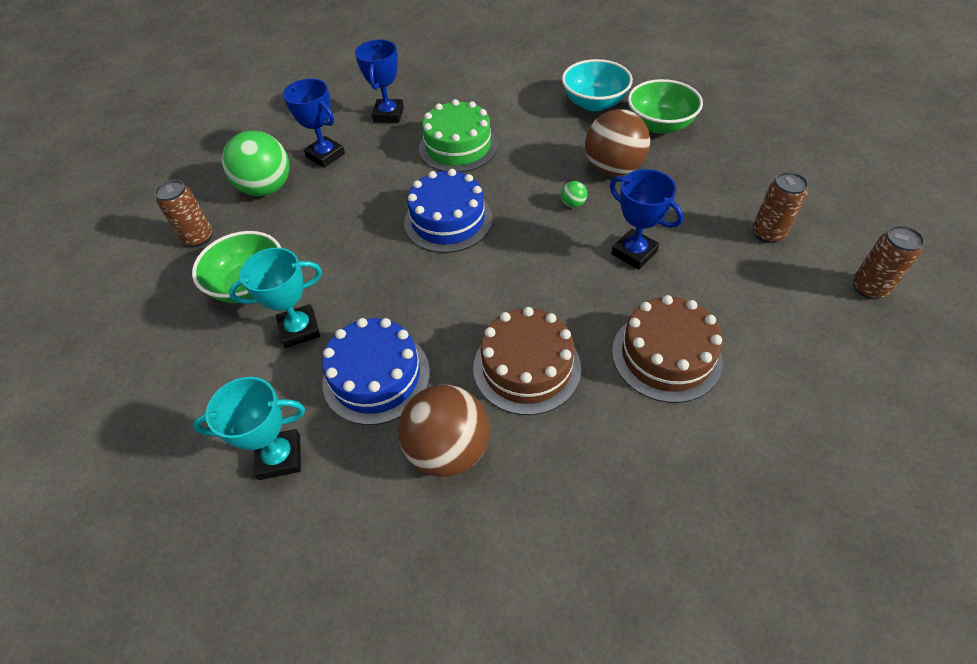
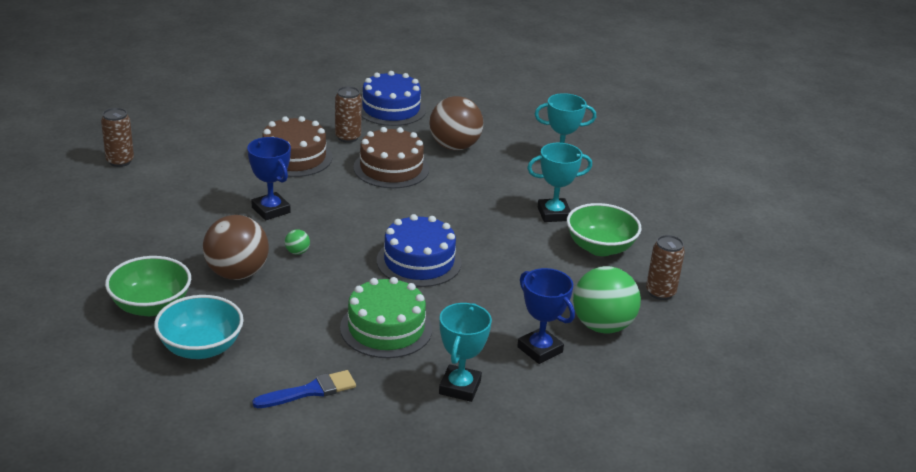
camera: 175 degrees left, 20 degrees down
(376, 377) = (496, 181): blue cake -> blue cake (391, 109)
(388, 115) = (460, 387): blue trophy -> turquoise trophy
(497, 91) = (310, 391): none -> blue brush
(768, 233) = (152, 201): brown can -> brown can (348, 137)

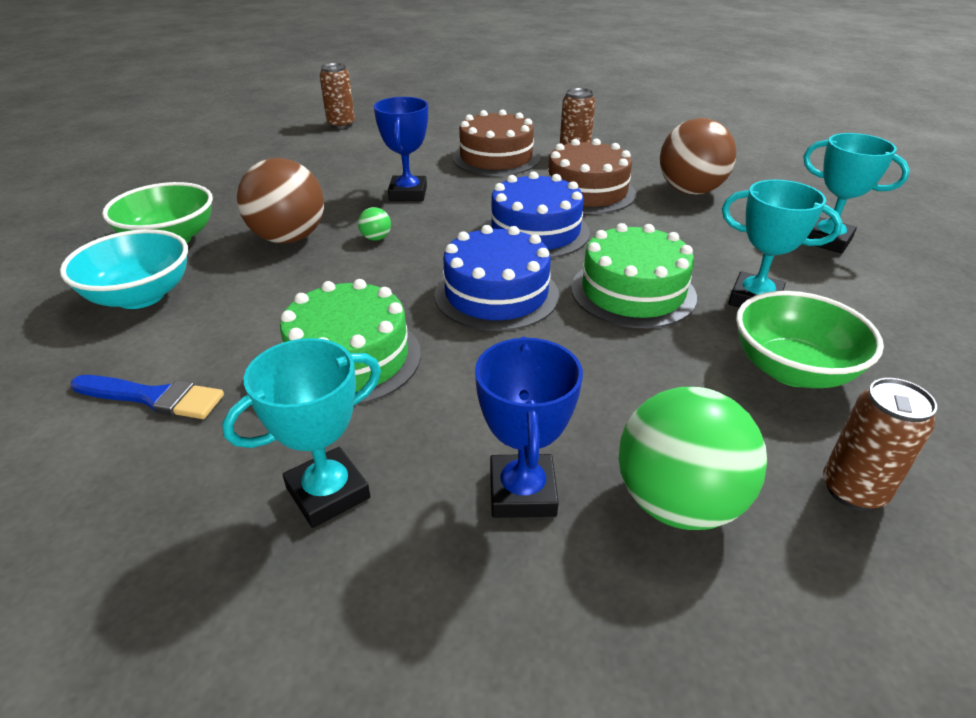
camera: 40 degrees right, 5 degrees up
(391, 109) = (653, 143): blue cake -> blue cake (535, 231)
(490, 232) = (633, 292): none -> green cake

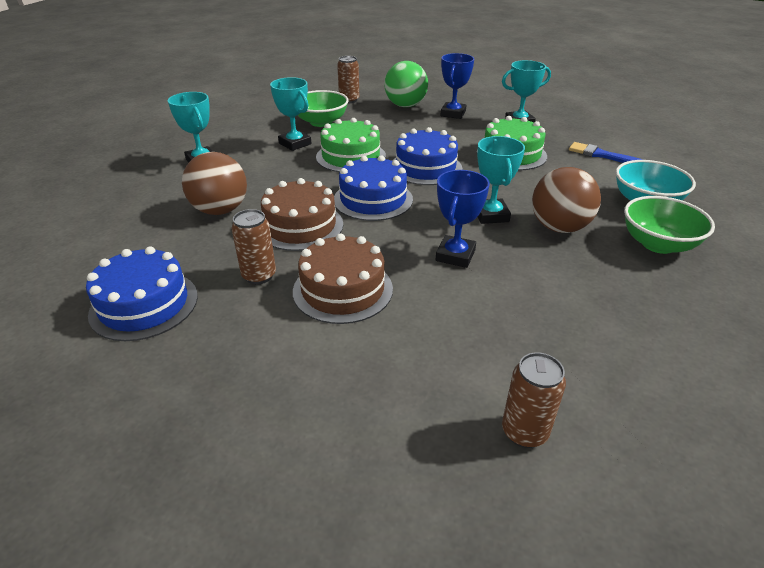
camera: 160 degrees left, 0 degrees up
(376, 238) = (491, 215): green ball -> turquoise trophy
(633, 131) = (144, 304): none -> blue cake

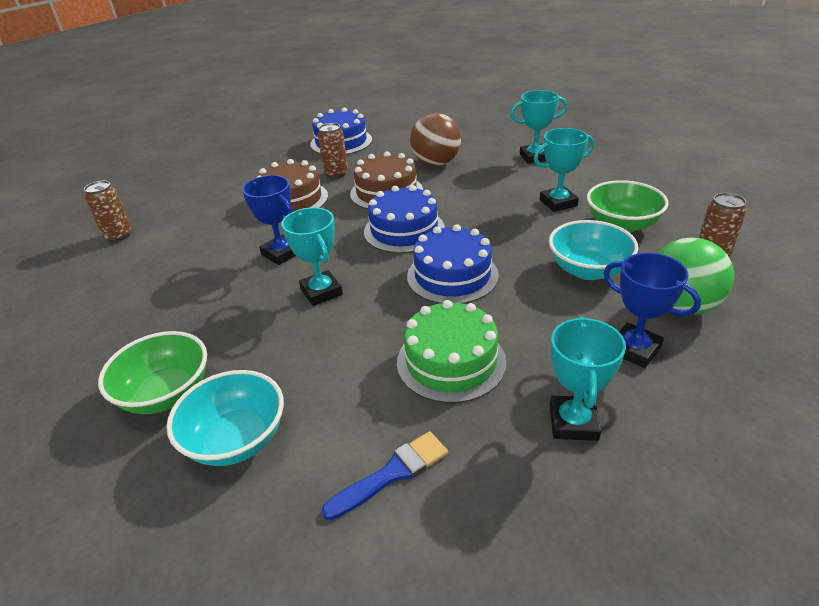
camera: 115 degrees right, 0 degrees up
(351, 156) = (508, 231): green cake -> none
(386, 128) = (588, 270): none -> turquoise bowl
(491, 215) = (321, 292): turquoise trophy -> turquoise trophy turned 45 degrees clockwise
(559, 227) = (261, 330): brown ball -> none

